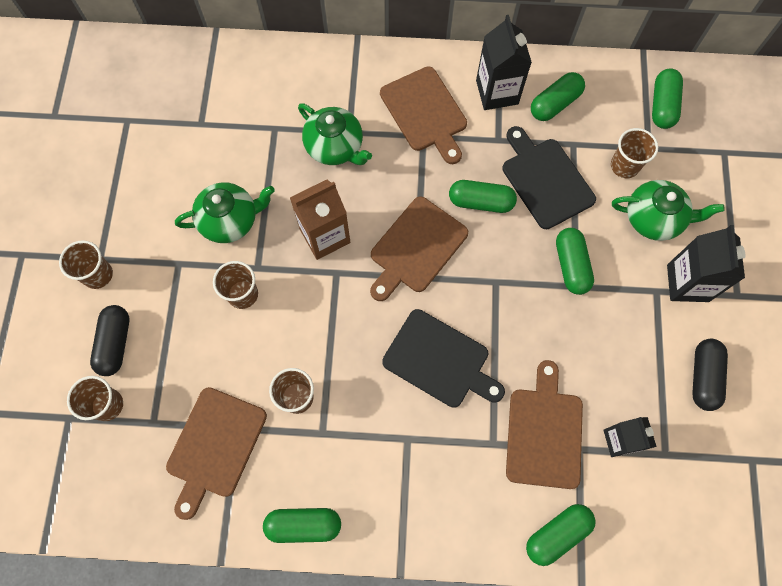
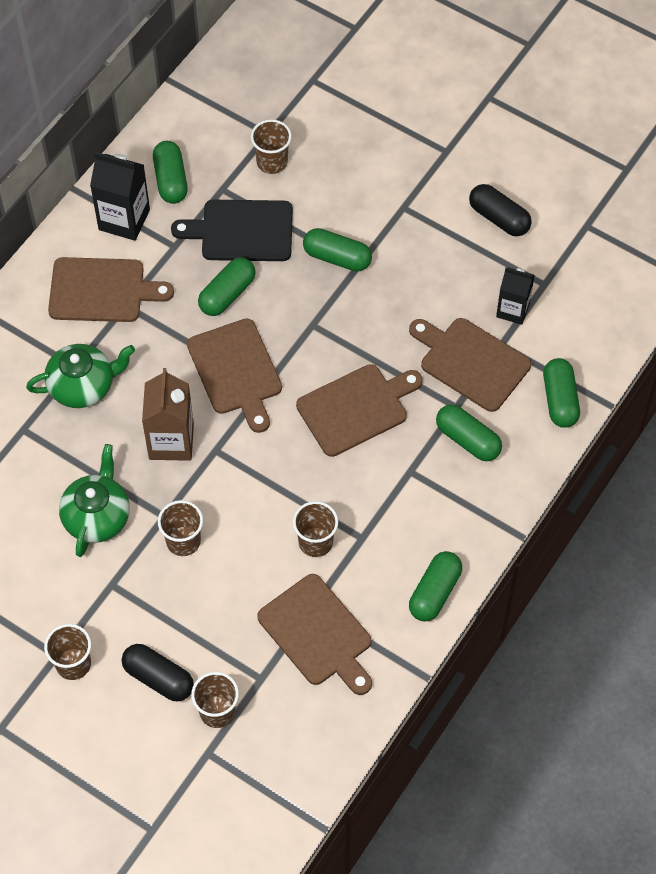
camera: 60 degrees left, 10 degrees down
(440, 360) = (356, 408): black cutting board -> brown cutting board
(654, 218) = (337, 169): green teapot -> none
(662, 105) = (234, 98): green capsule -> green capsule (467, 440)
(687, 283) = (411, 180): black carton -> none

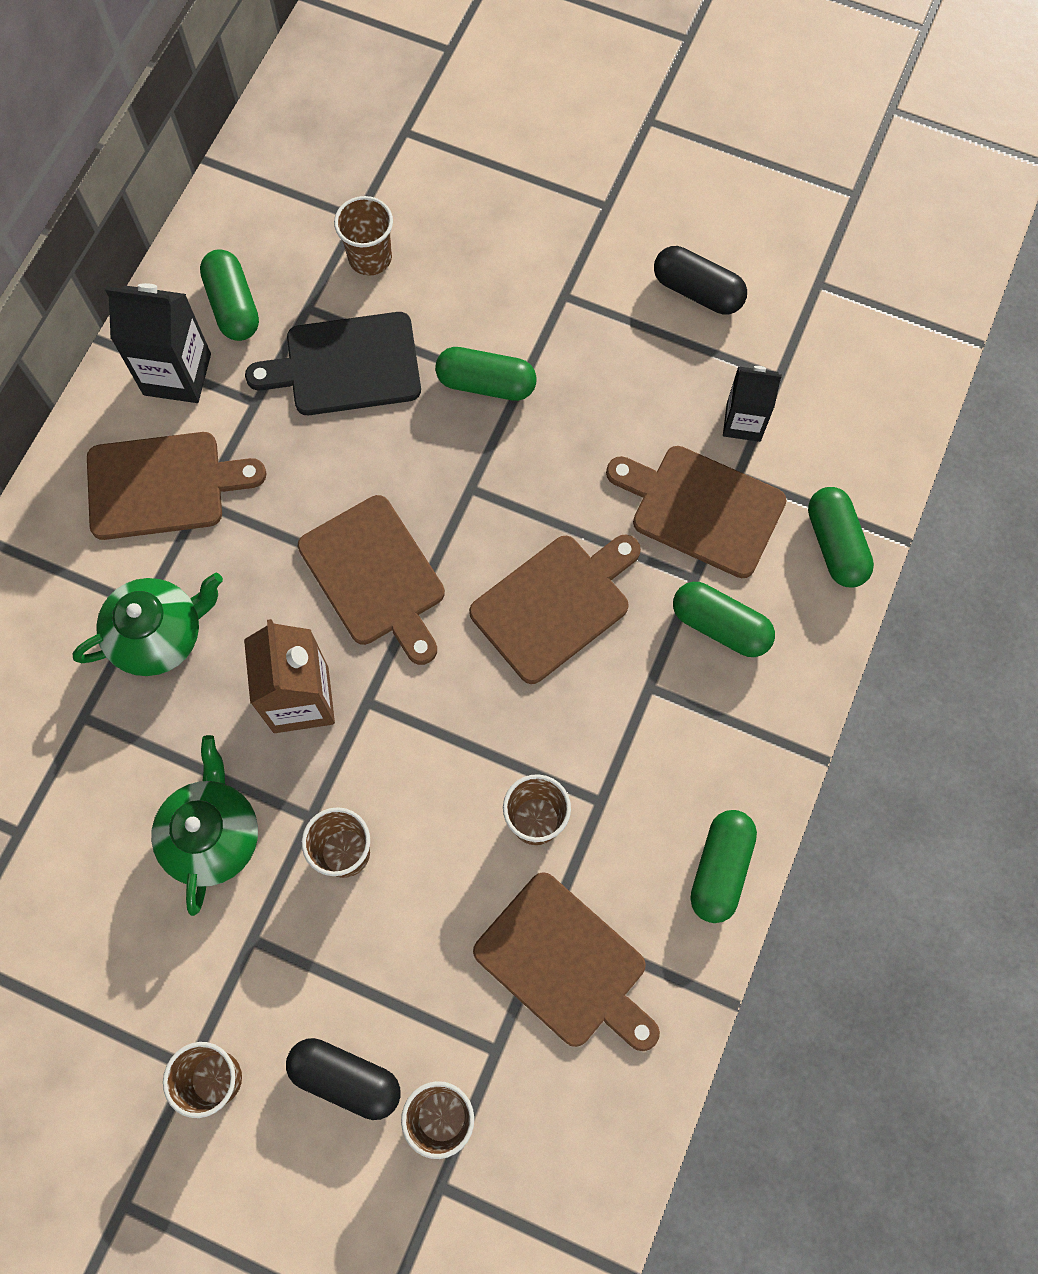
camera: 10 degrees left, 10 degrees up
(227, 294) = (342, 462): green capsule -> none

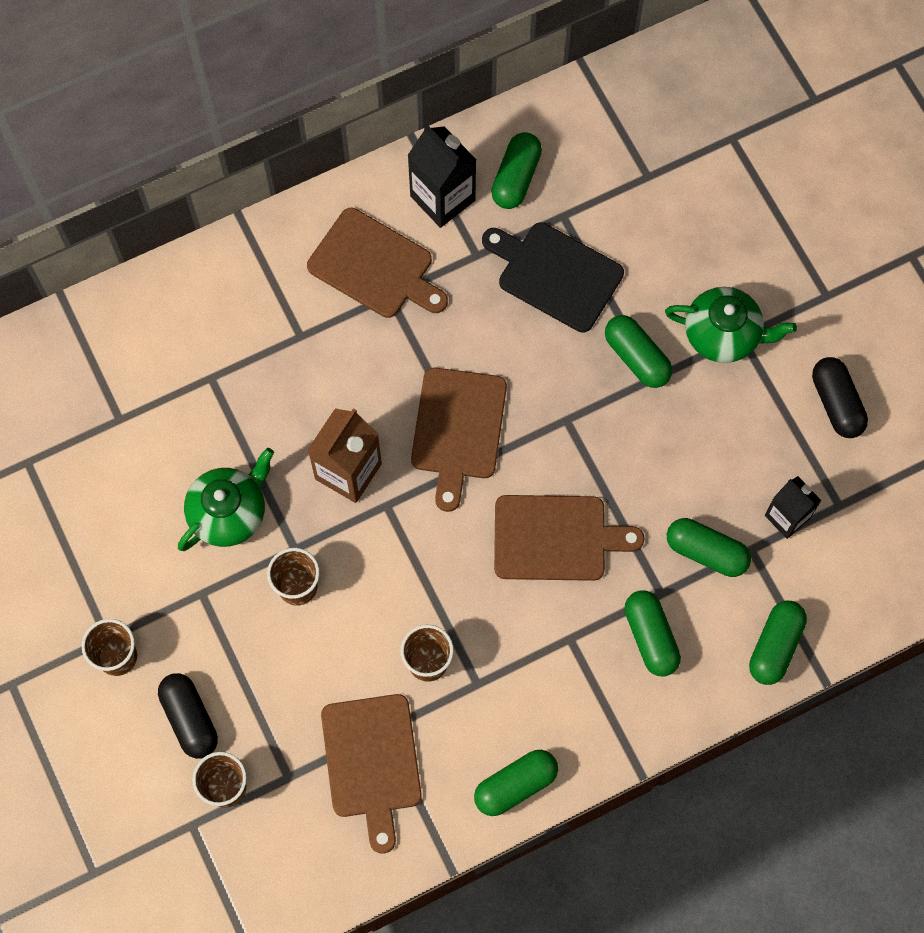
camera: 40 degrees right, 0 degrees up
(159, 635) = (296, 362): green teapot -> green teapot (723, 334)
(370, 258) = (633, 212): brown cup -> none
(701, 509) = (706, 552): brown cutting board -> green capsule

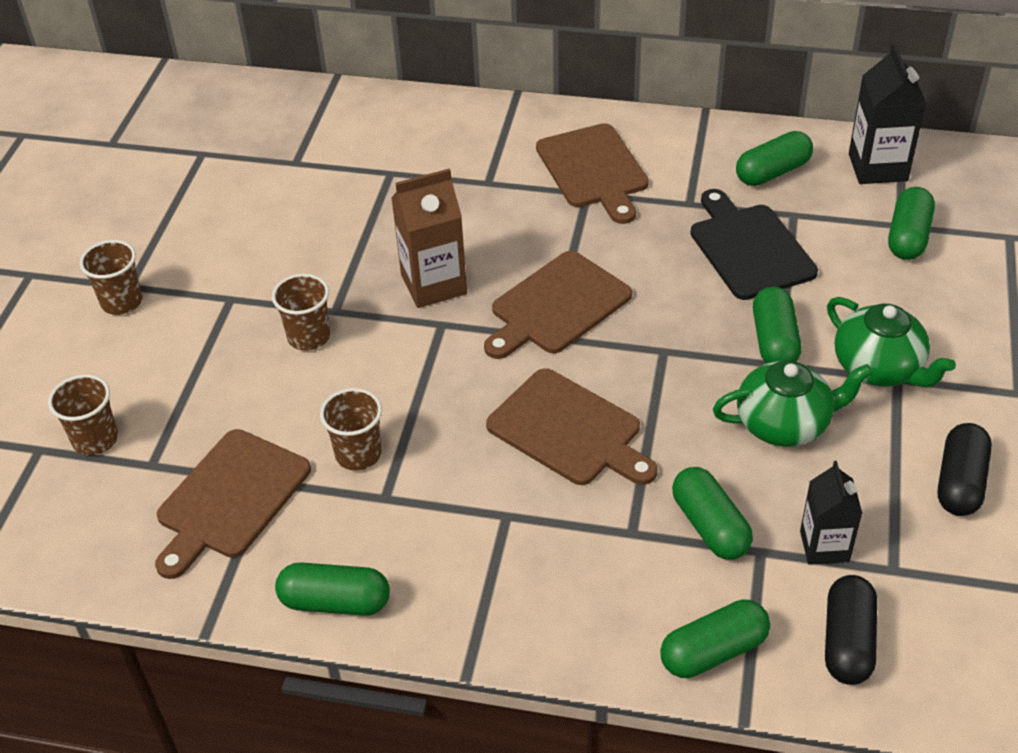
camera: 40 degrees right, 25 degrees down
(190, 719) = (124, 375): black capsule -> black capsule (847, 642)
(229, 512) = (310, 259): green teapot -> green teapot (784, 423)
(442, 198) = (694, 156): black carton -> black carton (877, 167)
(650, 637) = (587, 562): green capsule -> green capsule (908, 237)

